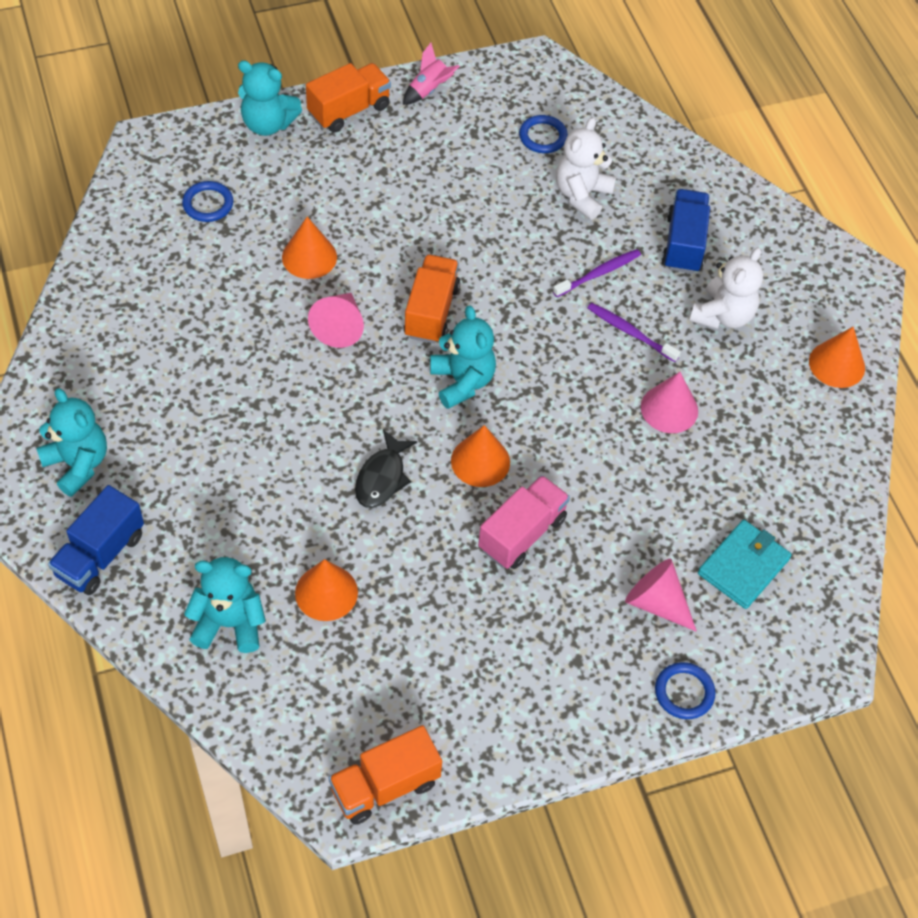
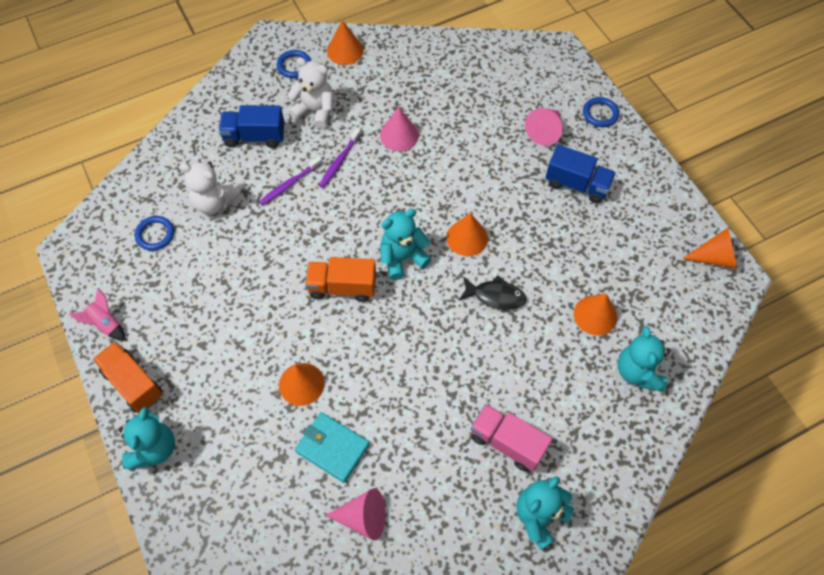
camera: 95 degrees left, 5 degrees up
(100, 555) = (613, 475): blue truck -> blue truck (577, 184)
(208, 204) = (254, 479): blue ring -> blue ring (294, 65)
(339, 327) = (368, 348): pink cone -> pink cone (363, 517)
(385, 786) = (715, 258): orange truck -> orange cone
(522, 533) = (517, 206): pink truck -> pink truck (507, 443)
(599, 273) = (289, 184): purple toothbrush -> purple toothbrush turned 90 degrees counterclockwise
(743, 566) = (507, 90): turquoise wallet -> turquoise wallet (332, 448)

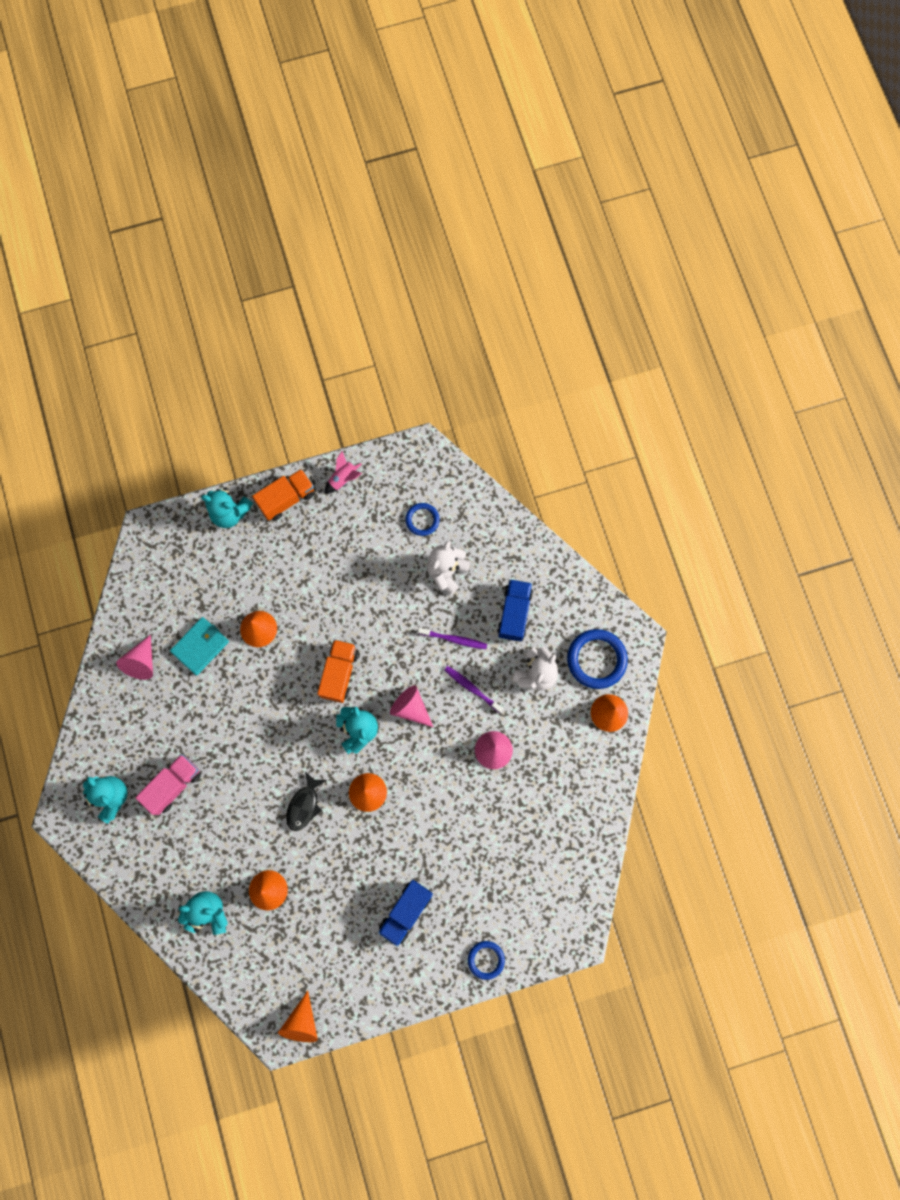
camera: 100 degrees right, 15 degrees up
(289, 184) = (454, 639): purple toothbrush -> purple toothbrush turned 135 degrees clockwise
(294, 65) = (596, 659): blue ring -> blue ring, size x1.71
(545, 131) = (474, 896): pink cone -> pink cone (411, 707)

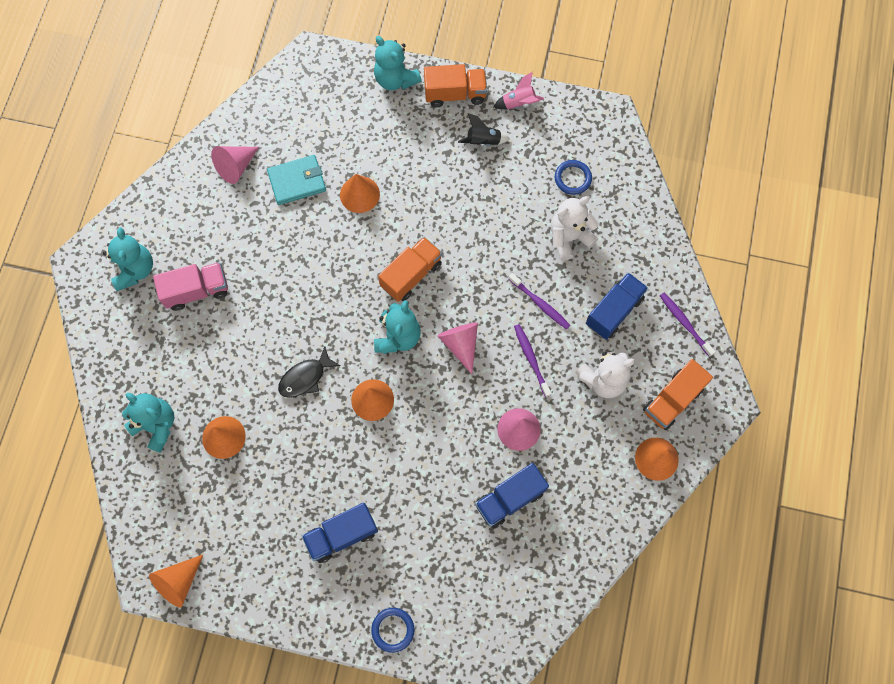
camera: 30 degrees right, 5 degrees down
(333, 527) = (483, 141): none -> black rocket
(517, 808) = (510, 499): none -> blue truck
(573, 592) = (684, 323): none -> purple toothbrush
(596, 659) = (672, 400): blue ring -> orange truck

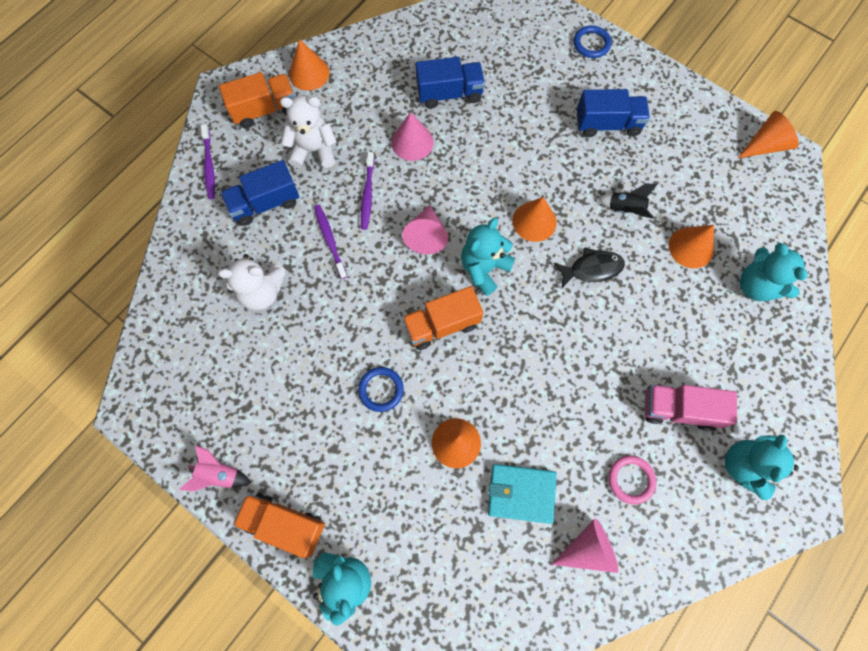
camera: 155 degrees left, 0 degrees up
(219, 224) = (630, 479): none -> pink ring
(483, 141) = (286, 444): black rocket -> black rocket (625, 209)
(572, 178) = (218, 353): blue ring -> blue ring (381, 389)

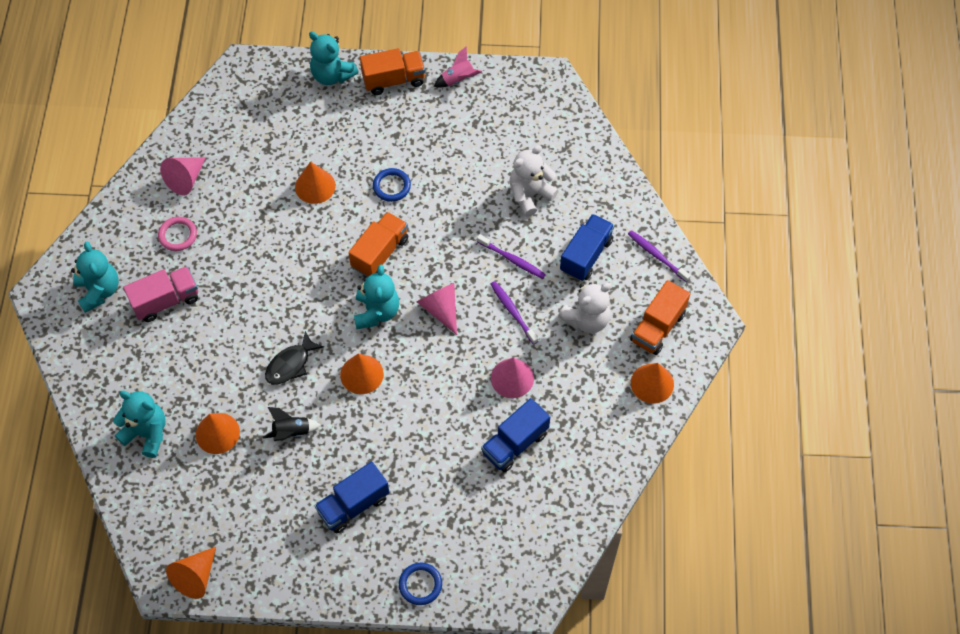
camera: 145 degrees right, 10 degrees down
(521, 493) = (250, 183): turquoise wallet -> none

